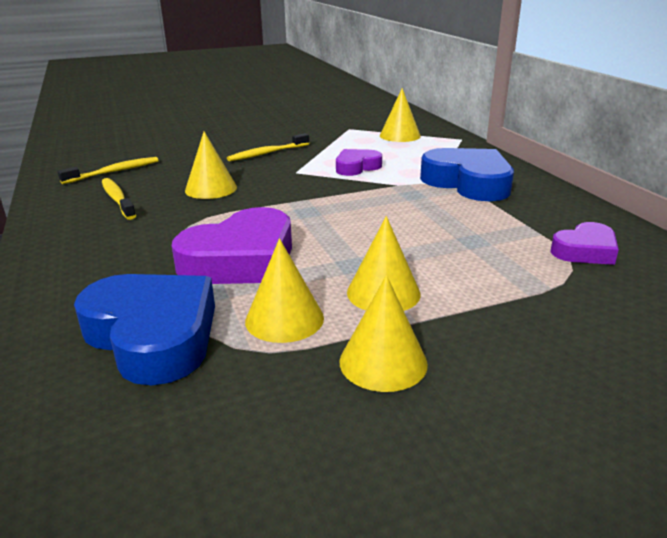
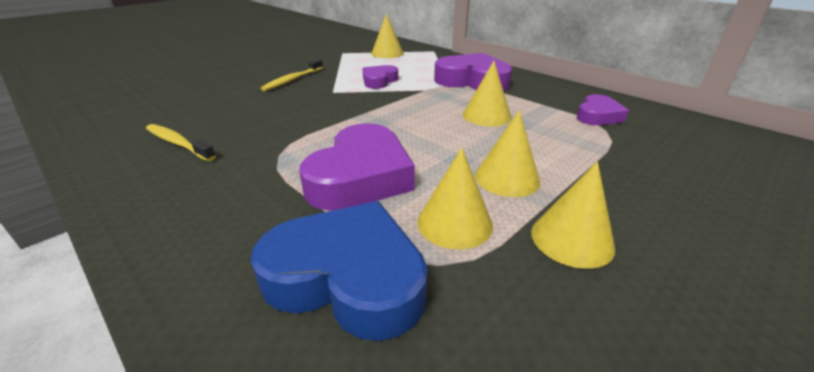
camera: 25 degrees left, 5 degrees up
(114, 172) = (150, 117): yellow toothbrush -> none
(211, 189) = (269, 117): yellow cone -> yellow cone (486, 115)
(468, 183) = (472, 81): blue heart -> purple heart

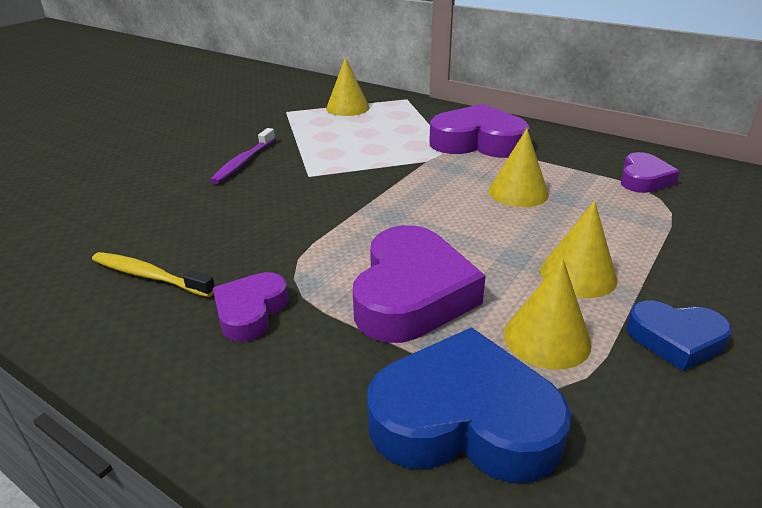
camera: 10 degrees left, 0 degrees up
(293, 80) = (244, 162): yellow toothbrush -> purple toothbrush
(379, 81) = (360, 153): purple heart -> purple heart (250, 311)
(572, 239) = (675, 339): yellow cone -> blue heart

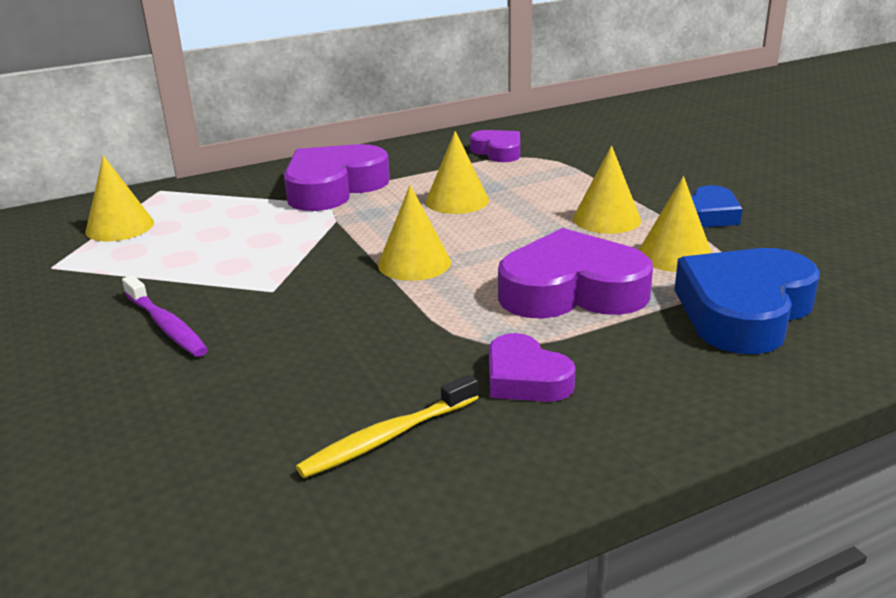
camera: 60 degrees left, 5 degrees down
(392, 209) = (414, 263): none -> yellow cone
(411, 294) = (572, 291): purple heart -> purple heart turned 45 degrees counterclockwise

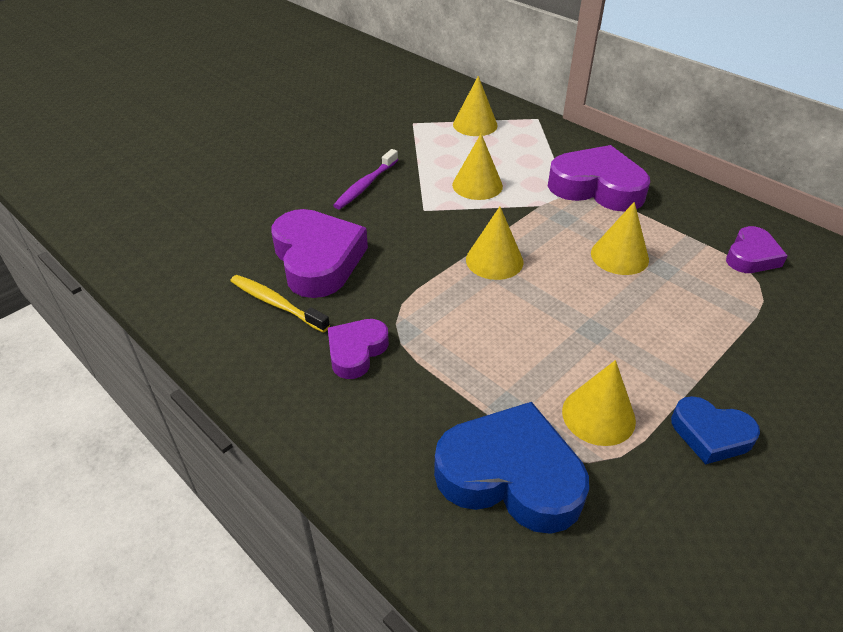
camera: 70 degrees right, 15 degrees up
(572, 291) = (493, 355): purple heart -> purple heart (317, 260)
(606, 219) = (647, 357): yellow cone -> yellow cone (477, 185)

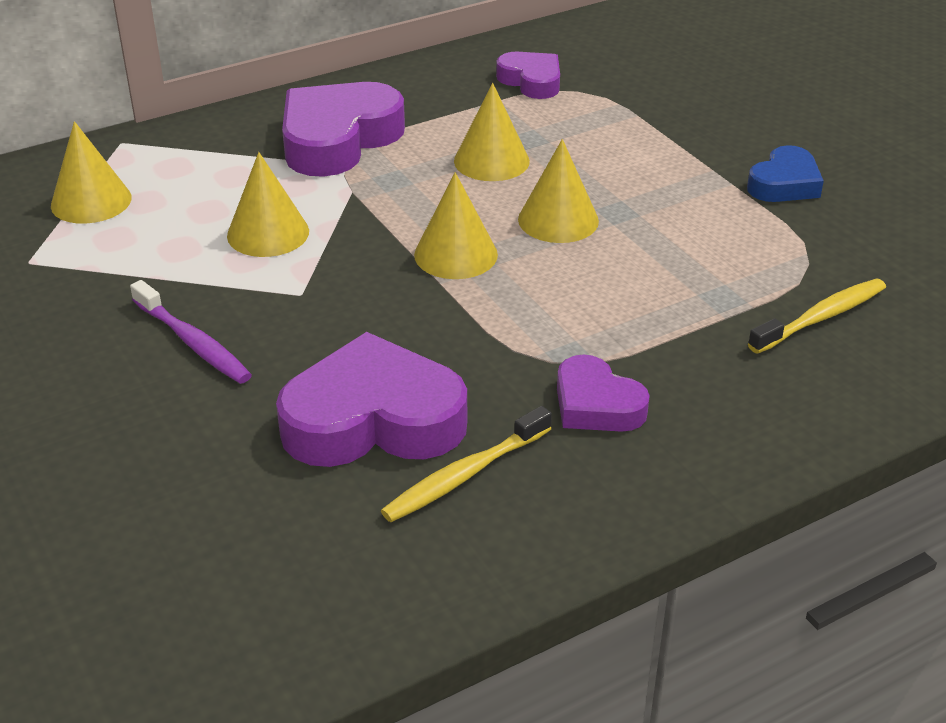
camera: 75 degrees left, 5 degrees down
(510, 476) = (821, 317): blue heart -> yellow toothbrush
(598, 415) = (747, 241): yellow cone -> yellow cone (558, 220)

